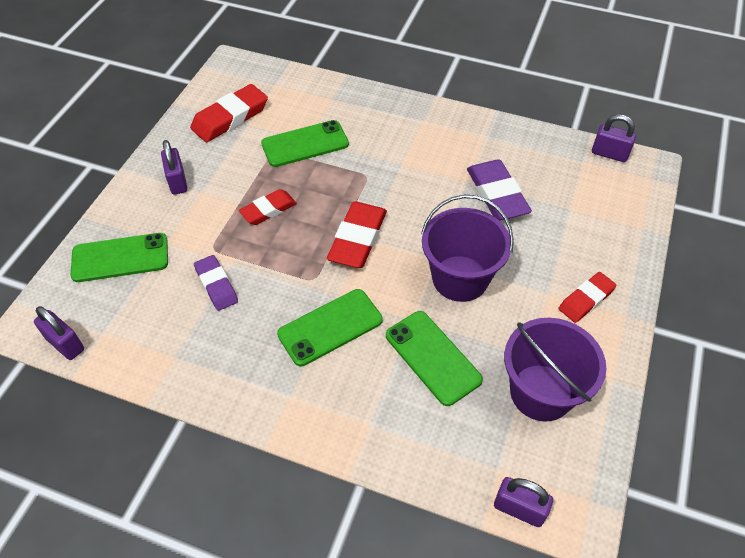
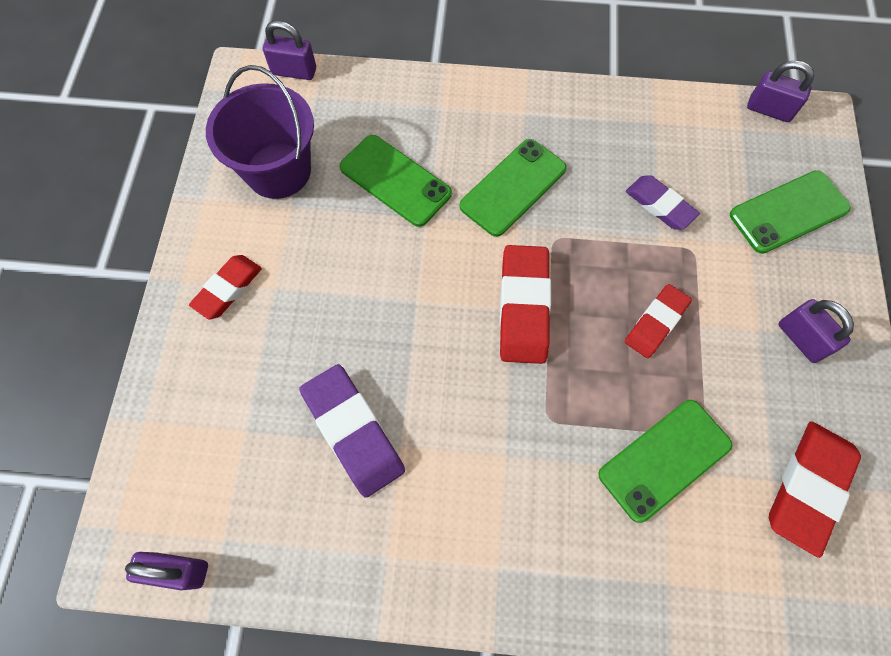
camera: 165 degrees right, 15 degrees up
(460, 278) = (382, 281): purple bucket -> none

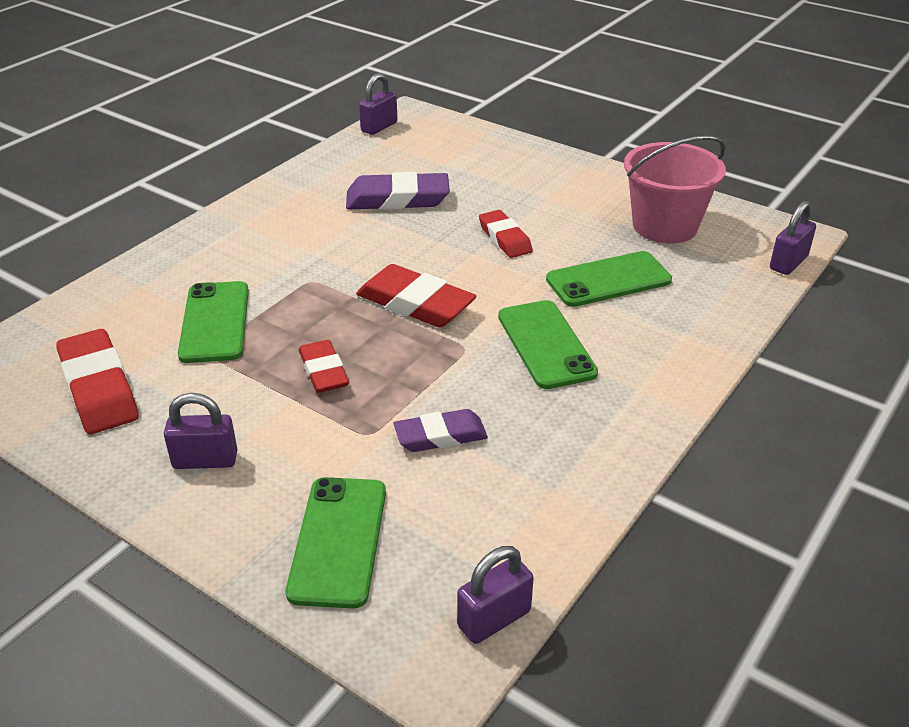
camera: 120 degrees right, 30 degrees down
(228, 289) = (563, 180): red eraser -> red eraser (505, 238)
(278, 171) = (665, 226): purple bucket -> pink bucket

